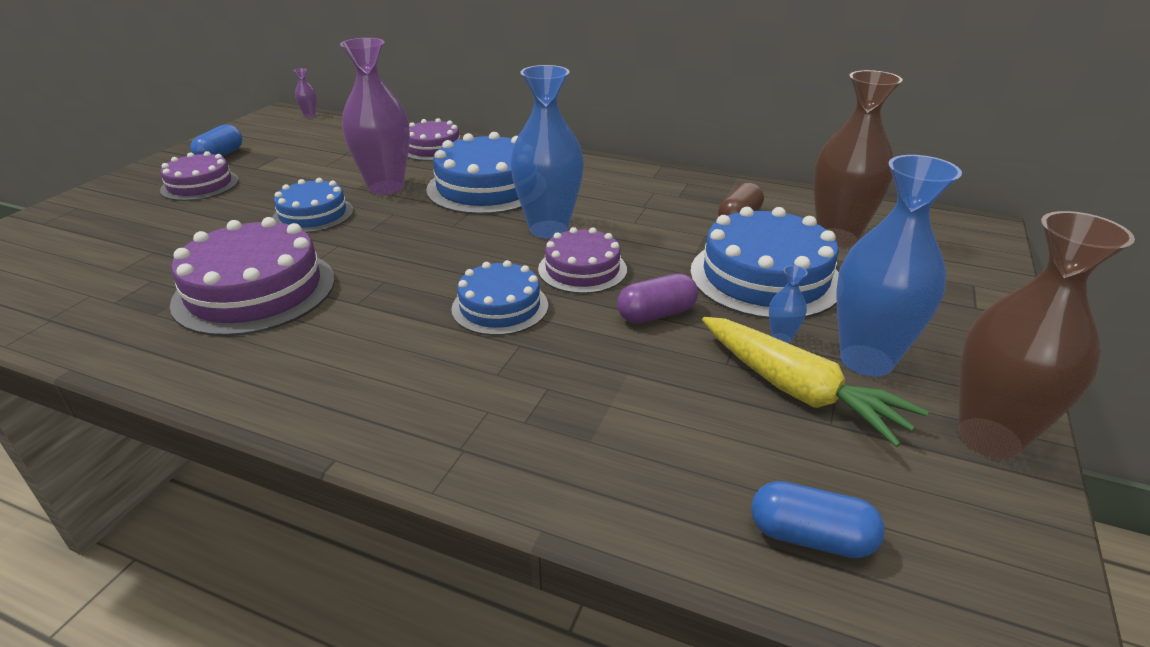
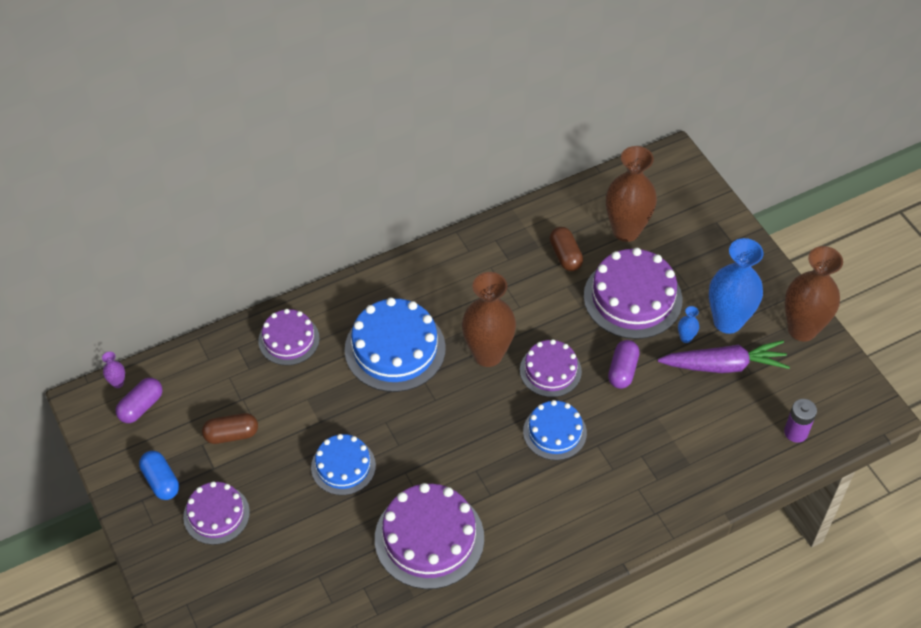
camera: 50 degrees left, 20 degrees up
(294, 128) = (141, 407): none -> purple capsule
(300, 162) = (231, 435): none -> brown capsule
(386, 187) = (336, 404): purple vase -> none
(548, 229) = (488, 354): blue vase -> brown vase
(765, 277) = (632, 298): blue cake -> purple cake
(797, 390) = (723, 365): yellow carrot -> purple carrot
(810, 537) = (796, 432): blue capsule -> purple battery

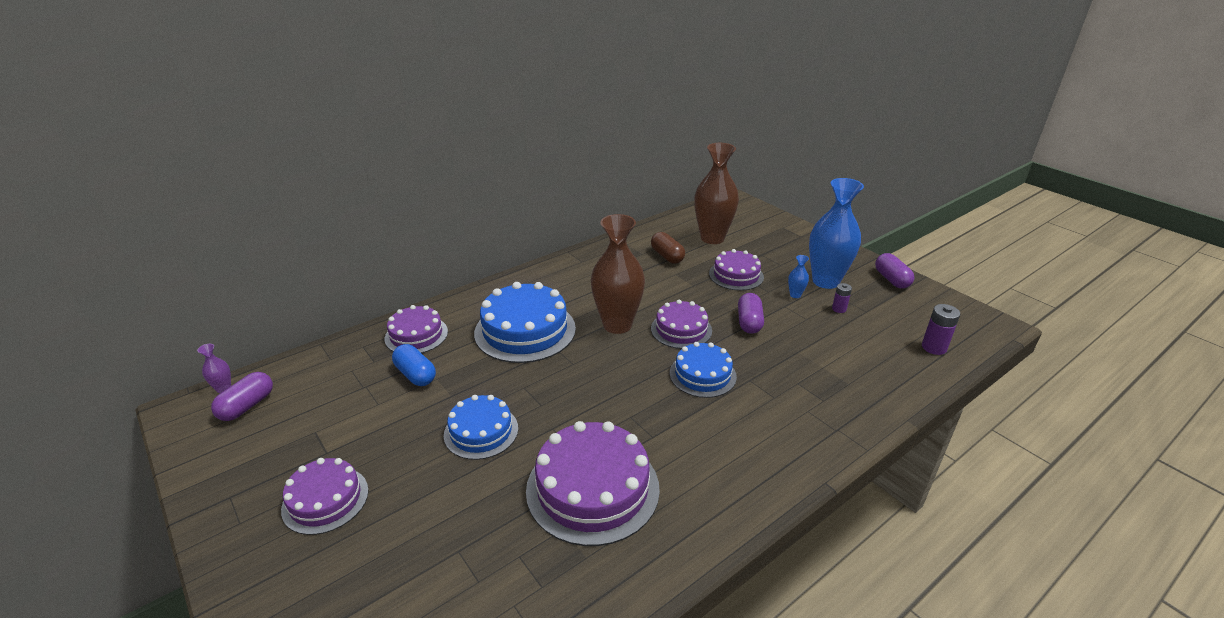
camera: 10 degrees left, 20 degrees down
(161, 481) = (258, 474): blue capsule -> blue capsule (415, 375)
(231, 435) = (350, 418): brown capsule -> none
(632, 298) = (736, 275): purple cake -> purple cake, size x0.61
(723, 365) = (839, 309): purple carrot -> purple battery
(802, 329) = (891, 279): brown vase -> purple capsule

